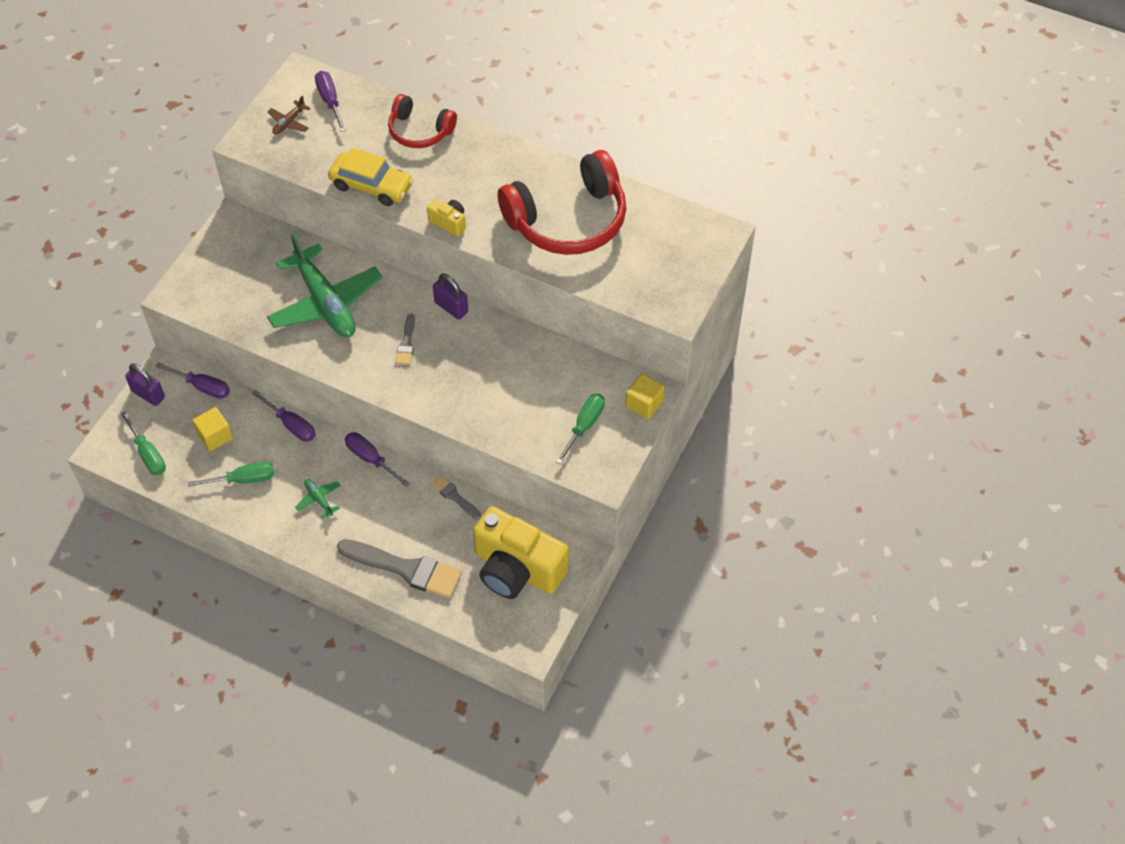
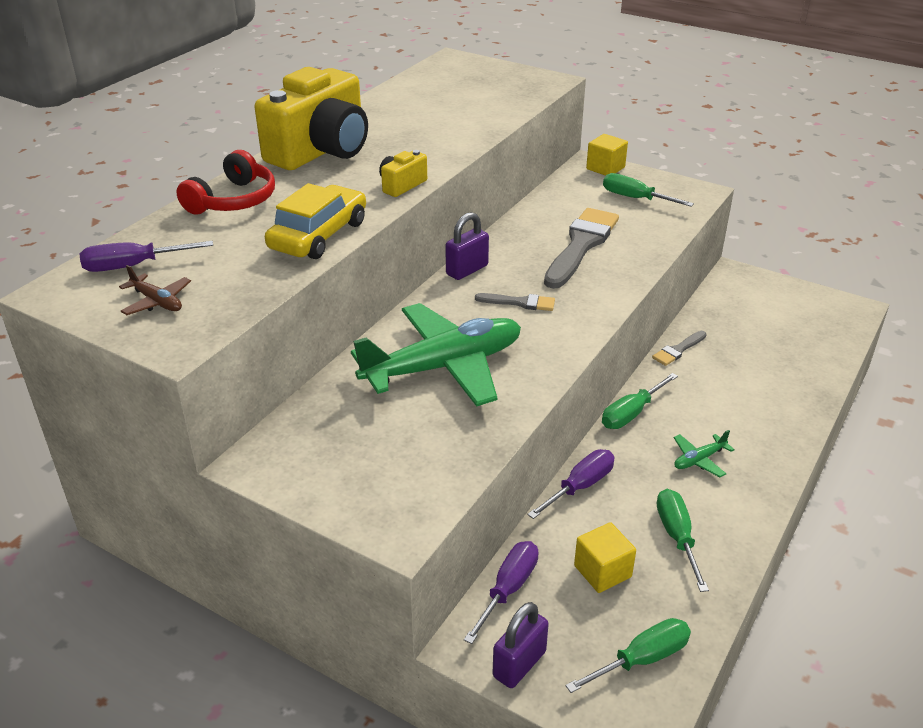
camera: 85 degrees left, 20 degrees down
(371, 459) = (631, 413): purple screwdriver -> green screwdriver
(405, 569) = (784, 388): grey brush -> grey brush (581, 245)
(517, 569) = (763, 312): yellow camera -> yellow camera (321, 151)
(568, 220) = (416, 121): red headphones -> none

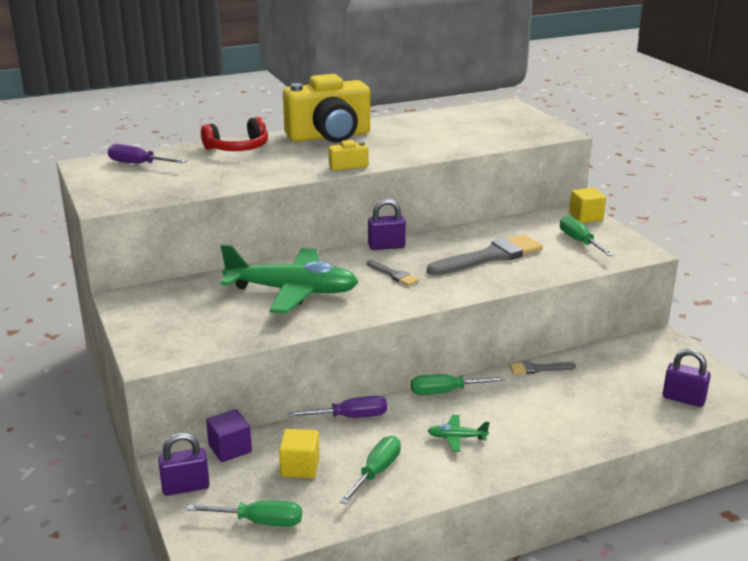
camera: 35 degrees right, 10 degrees down
(157, 302) = (124, 183): brown plane -> none
(319, 235) = (256, 177): yellow car -> none
(508, 589) = (230, 449): purple screwdriver -> purple cube
(819, 329) = (683, 399): none -> purple padlock

